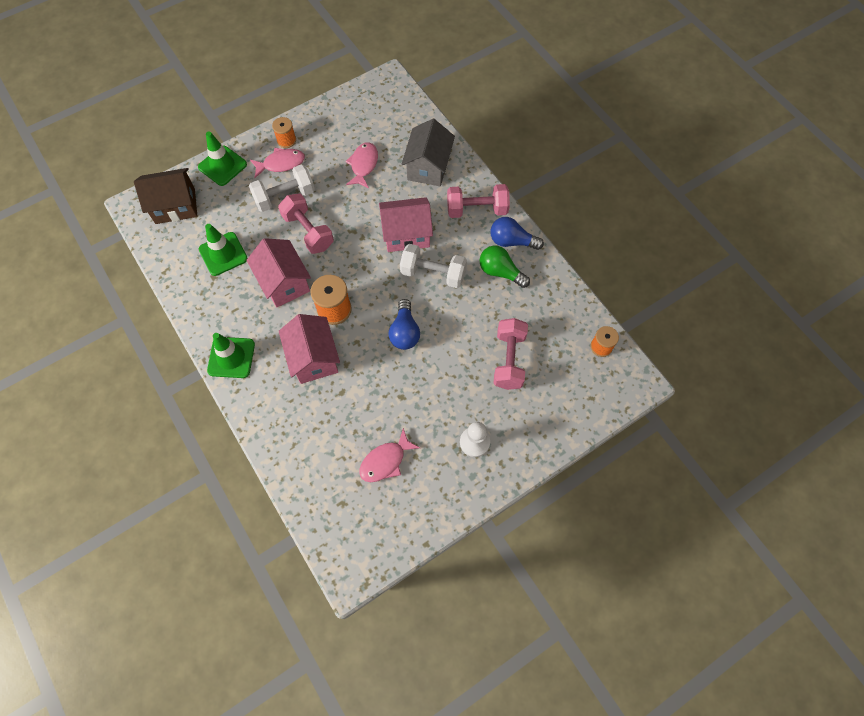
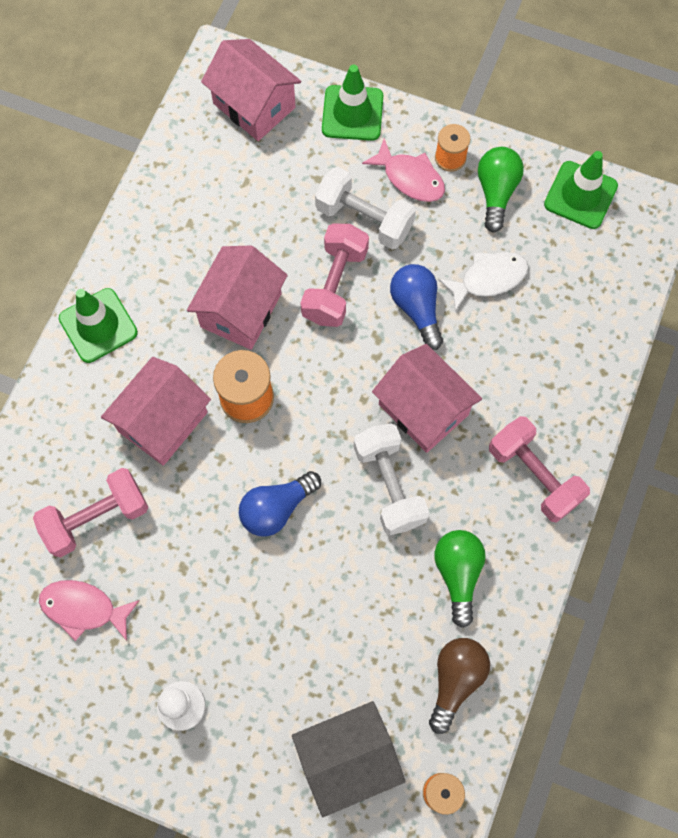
camera: 55 degrees right, 5 degrees up
(175, 206) = (254, 105): brown house -> pink house
(223, 254) = (229, 210): green traffic cone -> green traffic cone (580, 195)
(322, 133) = (496, 192): none -> green light bulb
(363, 165) = (488, 279): pink fish -> white fish
(428, 167) = (552, 364): grey house -> grey house (347, 758)
(509, 360) = (331, 674): pink dumbbell -> pink dumbbell (96, 518)
(511, 241) = (519, 557): blue light bulb -> blue light bulb (417, 308)
(551, 306) = (455, 680): none -> brown light bulb

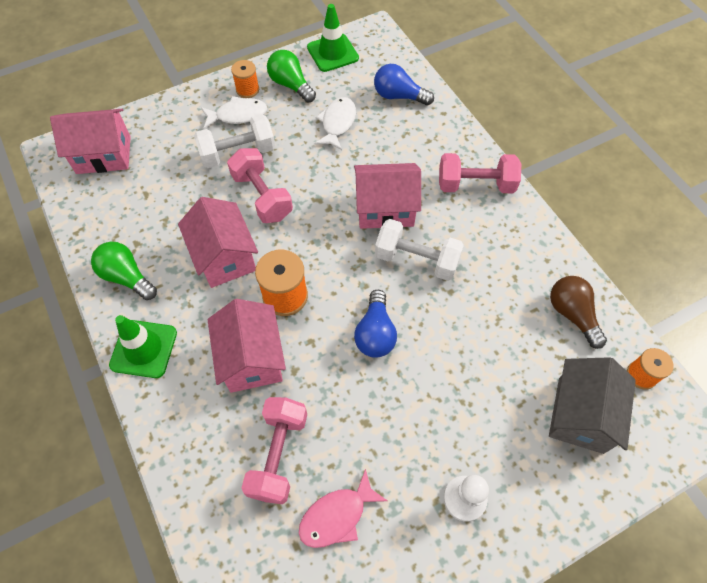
camera: 50 degrees left, 10 degrees down
(352, 113) = (167, 113): green traffic cone -> none
(410, 178) = (238, 115): pink fish -> white fish
(417, 308) = (320, 168): blue light bulb -> blue light bulb (398, 96)
(458, 574) = (504, 264): green light bulb -> green light bulb (127, 277)

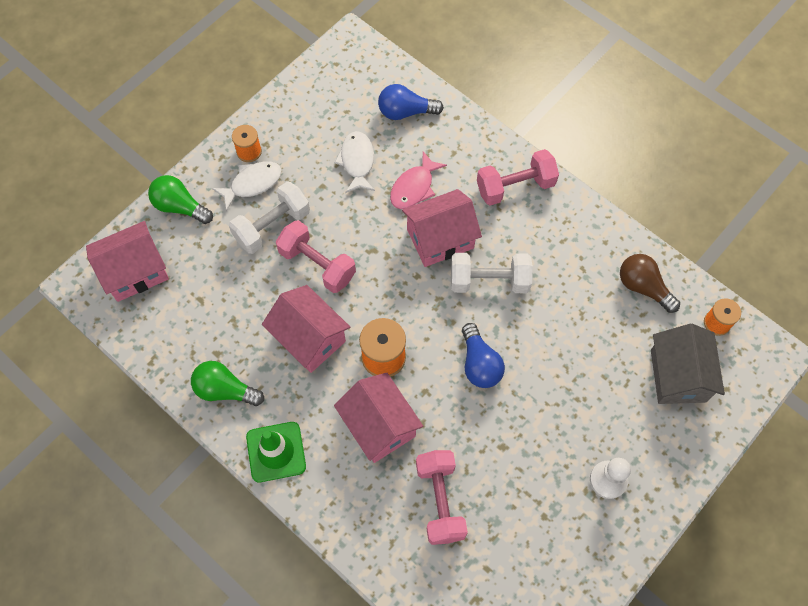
camera: 20 degrees left, 5 degrees up
(291, 85) = (291, 132): green light bulb -> green light bulb (180, 206)
(332, 53) = (318, 81): green traffic cone -> none
(337, 515) = (510, 532): pink fish -> pink fish (414, 187)

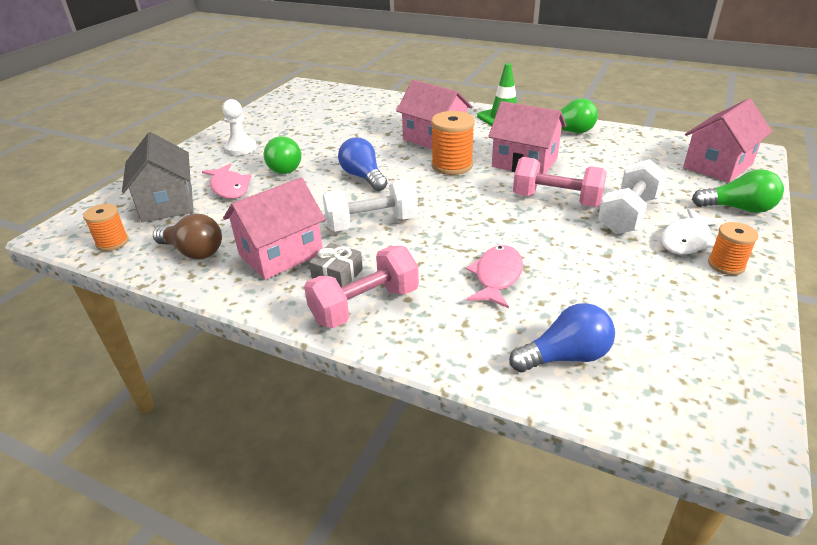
camera: 165 degrees right, 30 degrees down
(357, 161) = (586, 285): white fish -> none
(440, 239) = (439, 242): pink house -> pink house (281, 254)
(440, 501) = (371, 122): pink dumbbell -> none
(529, 224) = (337, 274): none -> grey gift
(557, 413) = (286, 167): none -> green light bulb
(618, 387) = (229, 188): none -> pink fish

